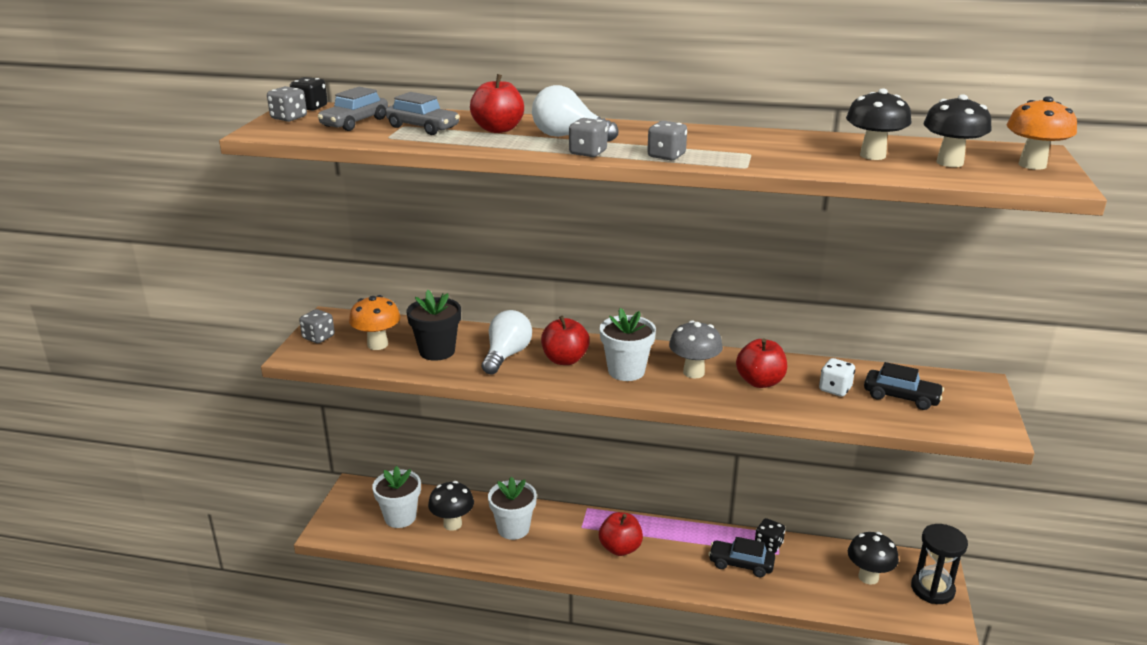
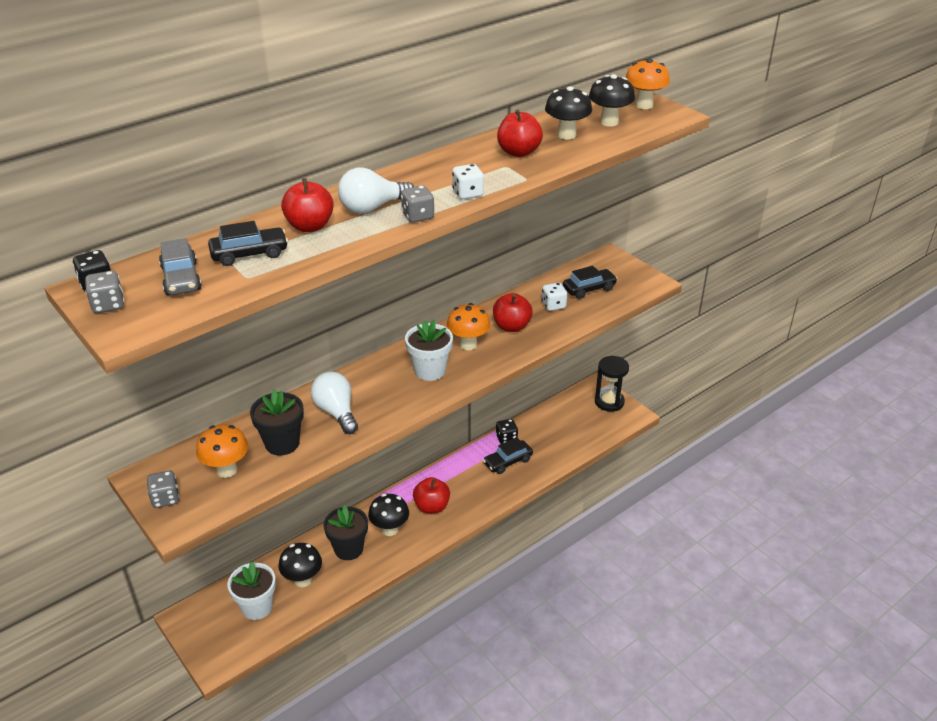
camera: 50 degrees left, 10 degrees up
(423, 127) = (249, 254): grey car -> black car
(513, 529) = (348, 549): white flower pot -> black flower pot
(565, 360) = (380, 389): red apple -> red apple (518, 152)
(666, 156) = (468, 193): grey dice -> white dice
(693, 372) = (468, 345): grey mushroom -> orange mushroom
(868, 577) = (575, 418): black mushroom -> black mushroom (390, 529)

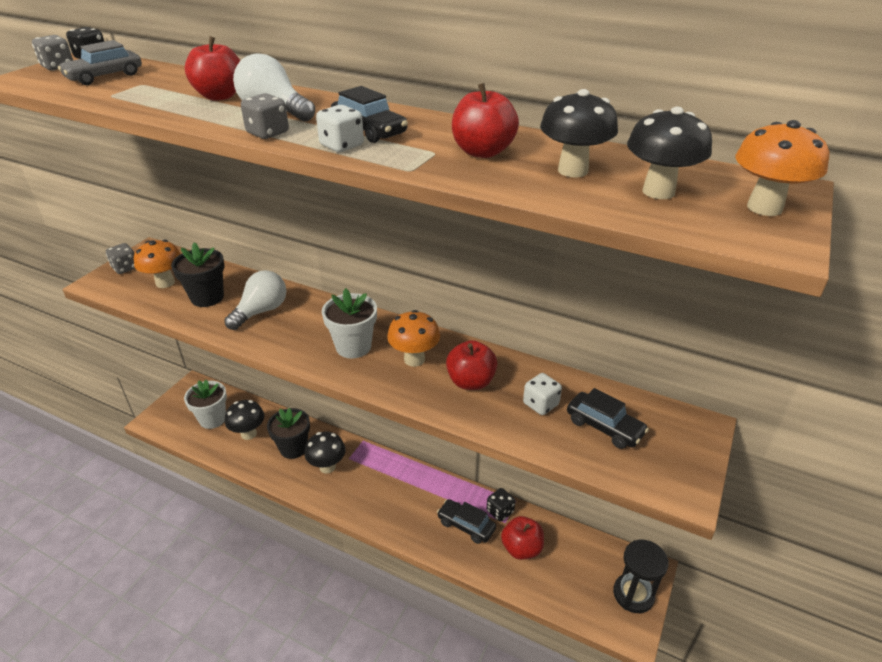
camera: 65 degrees right, 0 degrees up
(249, 254) = (155, 87): black car -> black car (369, 130)
(432, 507) = (370, 486): red apple -> red apple (521, 548)

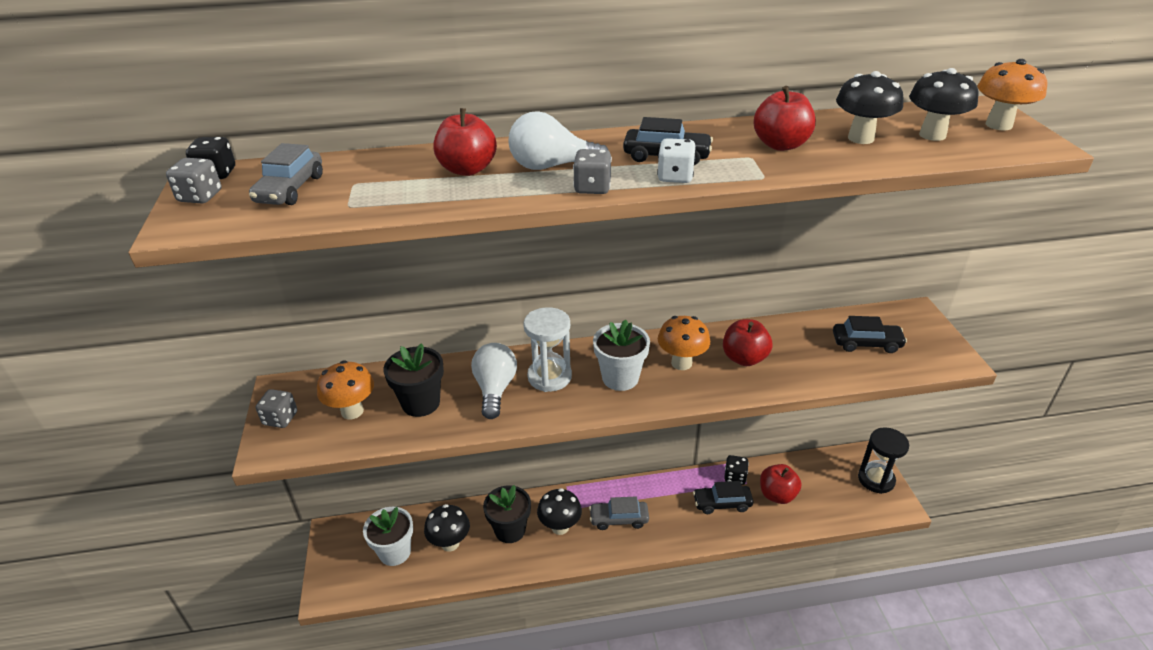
camera: 35 degrees left, 0 degrees up
(307, 321) = (549, 377): none -> white hourglass
(373, 487) = (619, 519): none -> grey car
(540, 404) = (810, 349): white dice -> none

